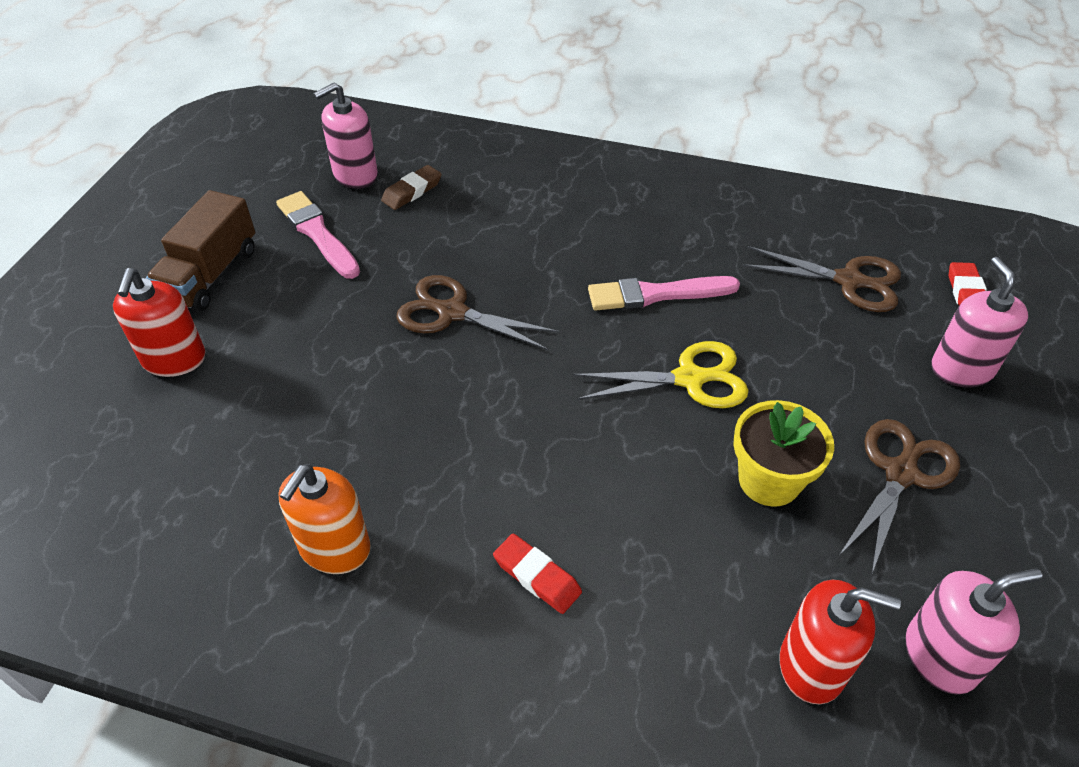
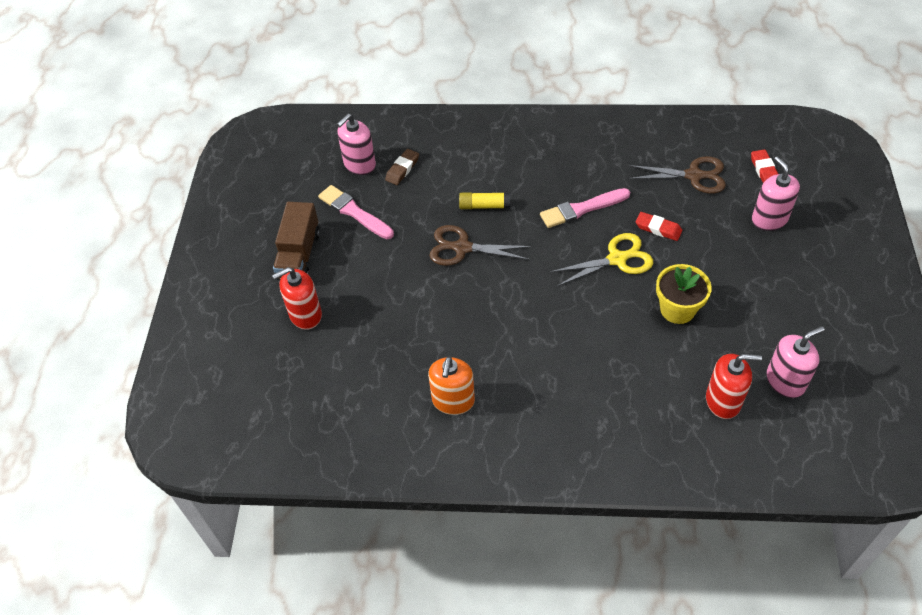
camera: 10 degrees left, 5 degrees up
(174, 359) = (305, 315): red soap dispenser -> red soap dispenser turned 75 degrees clockwise
(510, 261) = (484, 206): none -> yellow glue stick
(537, 576) = (569, 390): red eraser -> red eraser (658, 228)
(900, 473) = (747, 289): brown scissors -> none

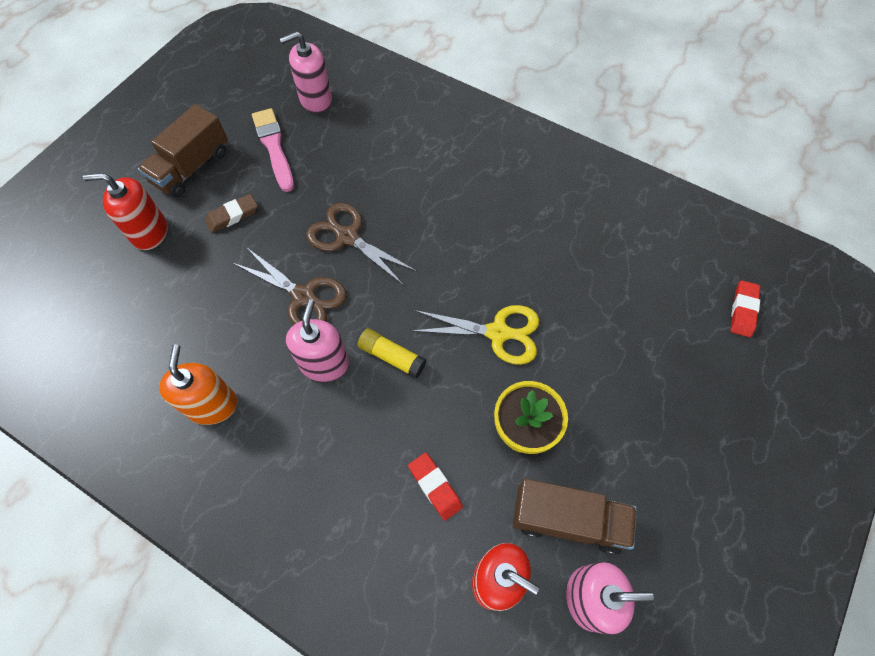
camera: 25 degrees right, 10 degrees up
(402, 169) = (352, 123): brown eraser -> brown eraser (232, 216)
(453, 401) = (212, 405): orange soap dispenser -> orange soap dispenser turned 135 degrees clockwise
(484, 206) = (403, 201): yellow glue stick -> yellow glue stick (392, 357)
(582, 209) = (501, 255): pink brush -> none
(658, 228) = (569, 319): red eraser -> red eraser (435, 487)
(694, 176) = (653, 276): brown scissors -> brown scissors (304, 296)
(742, 346) = (568, 520): none -> brown truck
(769, 219) = (709, 374): pink soap dispenser -> pink soap dispenser (324, 364)

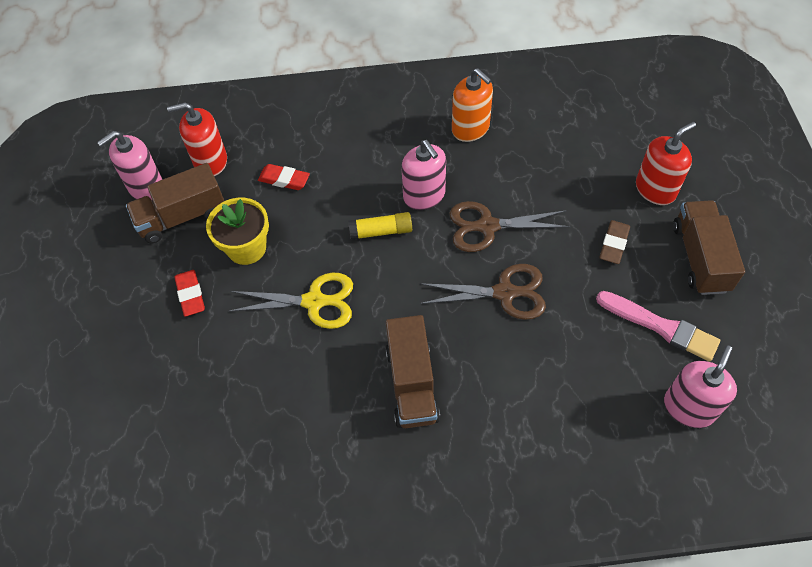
camera: 145 degrees right, 5 degrees down
(472, 222) = (412, 384): none -> brown truck
(498, 333) = (314, 301): yellow scissors -> yellow scissors turned 150 degrees counterclockwise
(743, 310) = (105, 471): red eraser -> red eraser (190, 295)

